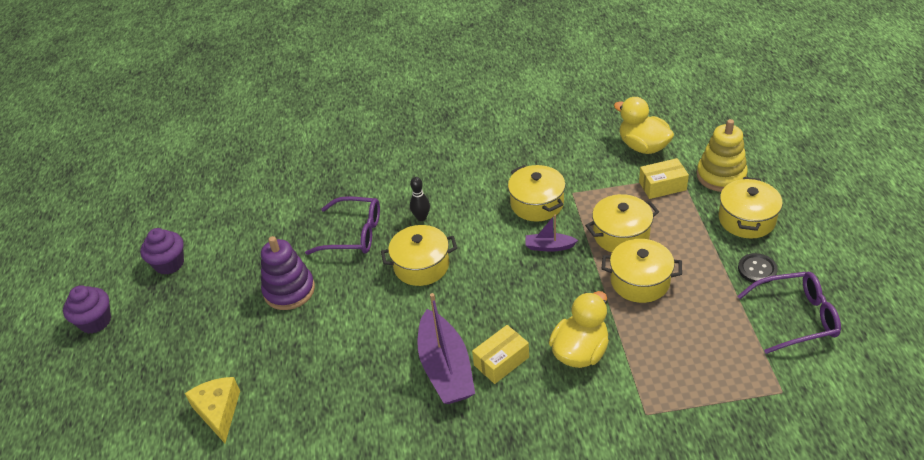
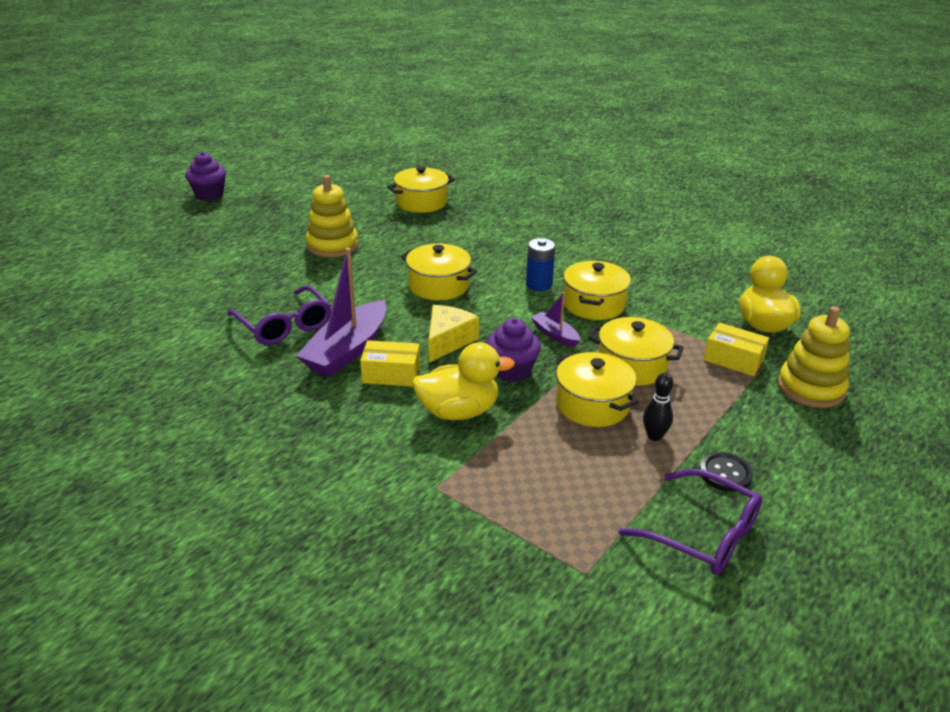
camera: 40 degrees right, 10 degrees down
(169, 264) = (293, 192): purple cupcake -> purple cupcake (512, 371)
(218, 412) = (185, 276): yellow cheese -> yellow cheese (447, 341)
(289, 290) = (332, 245): purple stacking toy -> yellow stacking toy
(353, 234) = (425, 241): purple glasses -> purple glasses (284, 325)
(421, 217) = (489, 260): black bowling pin -> black bowling pin (654, 436)
(482, 213) = (539, 284): none -> blue battery
(746, 219) = (781, 433): yellow pot -> yellow pot (421, 202)

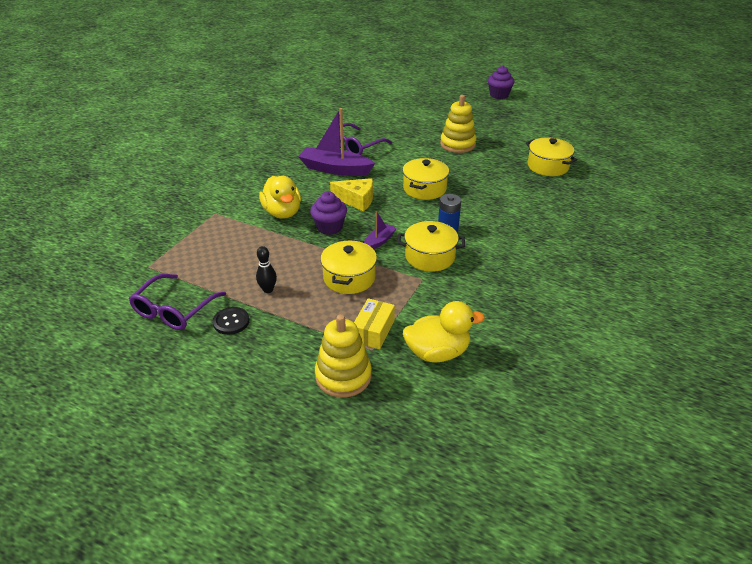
camera: 80 degrees right, 5 degrees up
(391, 374) = (314, 186): yellow box -> none
(592, 405) = (298, 262): yellow pot -> none

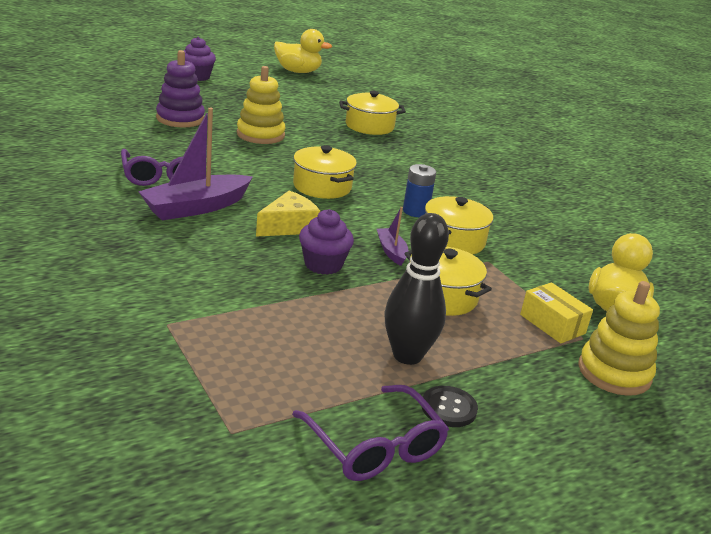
camera: 60 degrees left, 10 degrees down
(268, 290) = (407, 355): black bowling pin -> black bowling pin, size x1.94
(282, 212) = (244, 278): yellow duck -> yellow duck (298, 71)
(431, 118) = (180, 119): none -> purple stacking toy

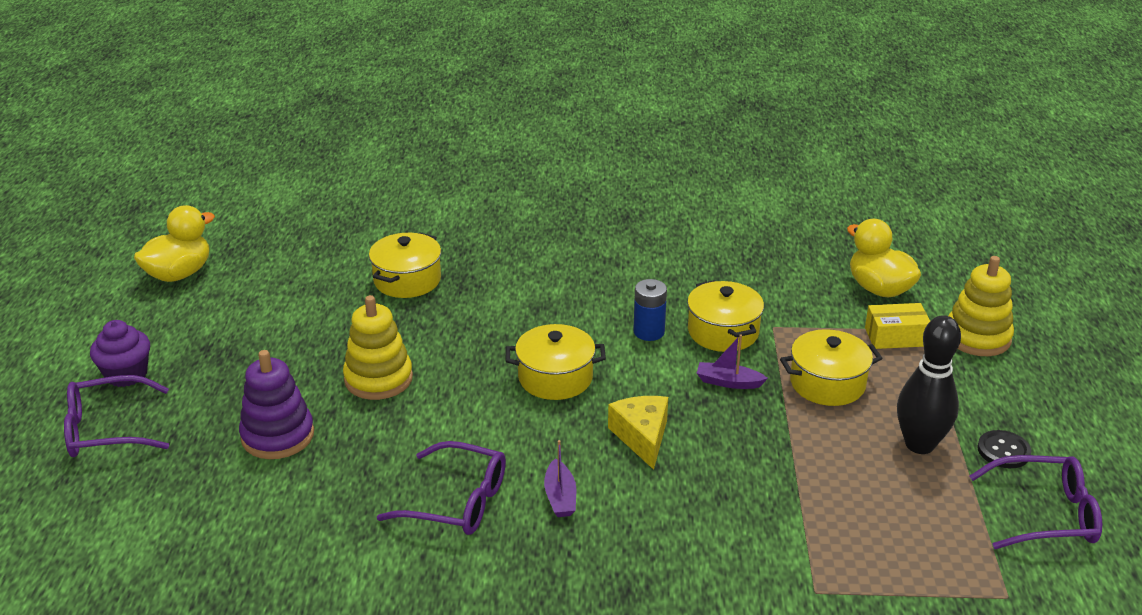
camera: 55 degrees left, 5 degrees up
(148, 81) = (108, 429): none -> purple glasses
(196, 207) = (560, 497): purple boat -> purple boat, size x0.50
(323, 265) = (737, 440): purple cupcake -> none

